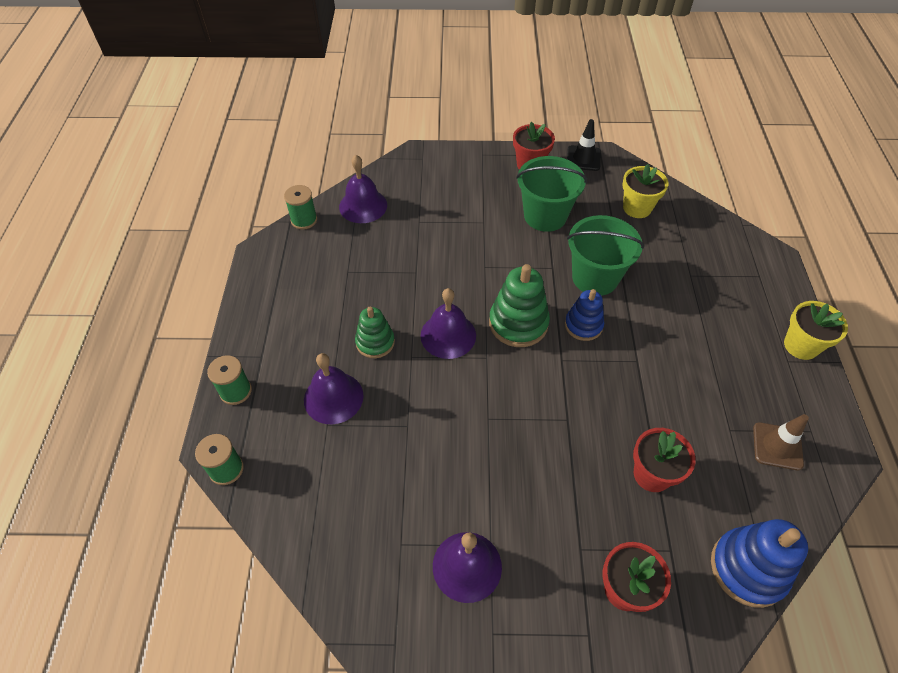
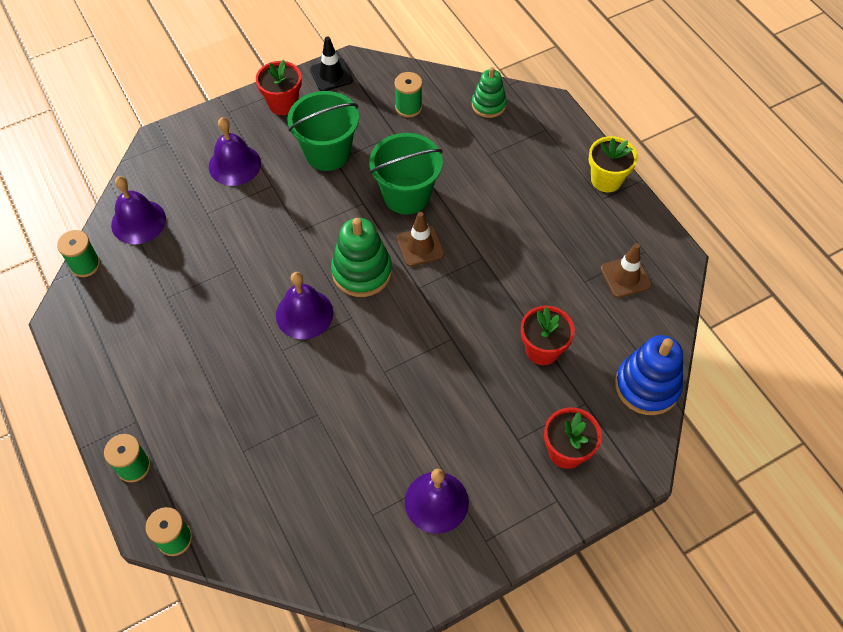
camera: 30 degrees left, 5 degrees up
(333, 397) = (233, 424): purple bell -> purple bell (234, 164)
(375, 342) = (239, 354): green stacking toy -> green stacking toy (488, 105)
(583, 325) = (420, 246): blue stacking toy -> brown traffic cone
(637, 208) = (408, 107): yellow flower pot -> green spool

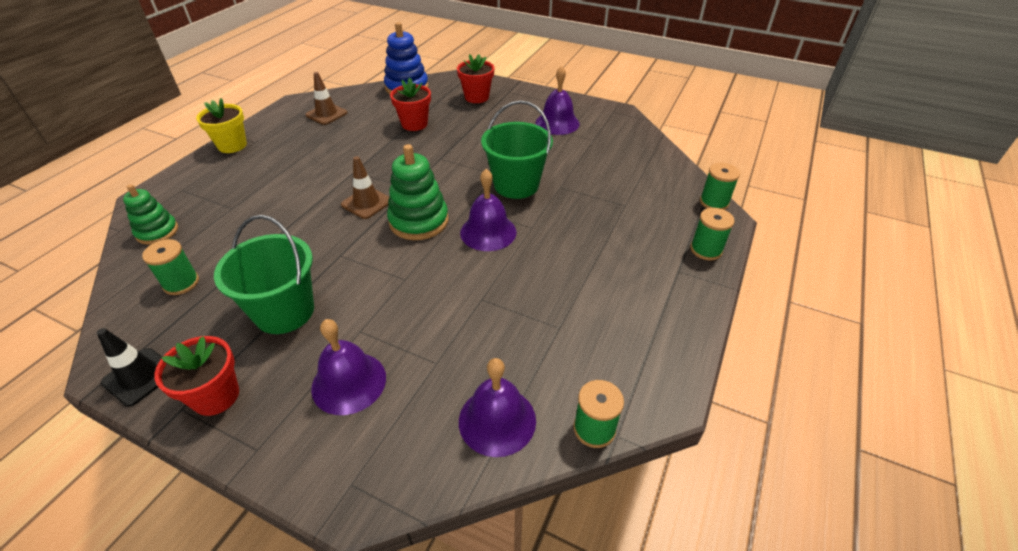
camera: 125 degrees left, 15 degrees down
(406, 195) = (312, 233): green bucket -> green bucket (516, 185)

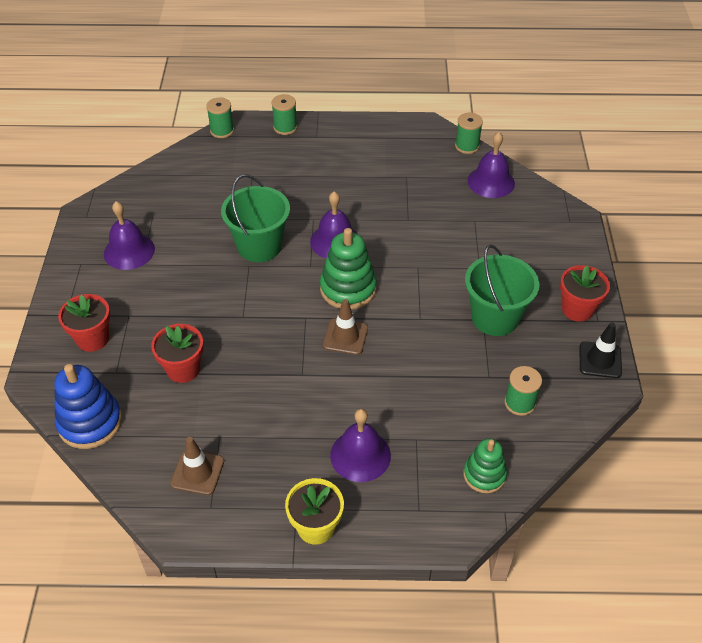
camera: 115 degrees left, 5 degrees up
(349, 382) = (518, 252): purple bell -> purple bell (360, 455)

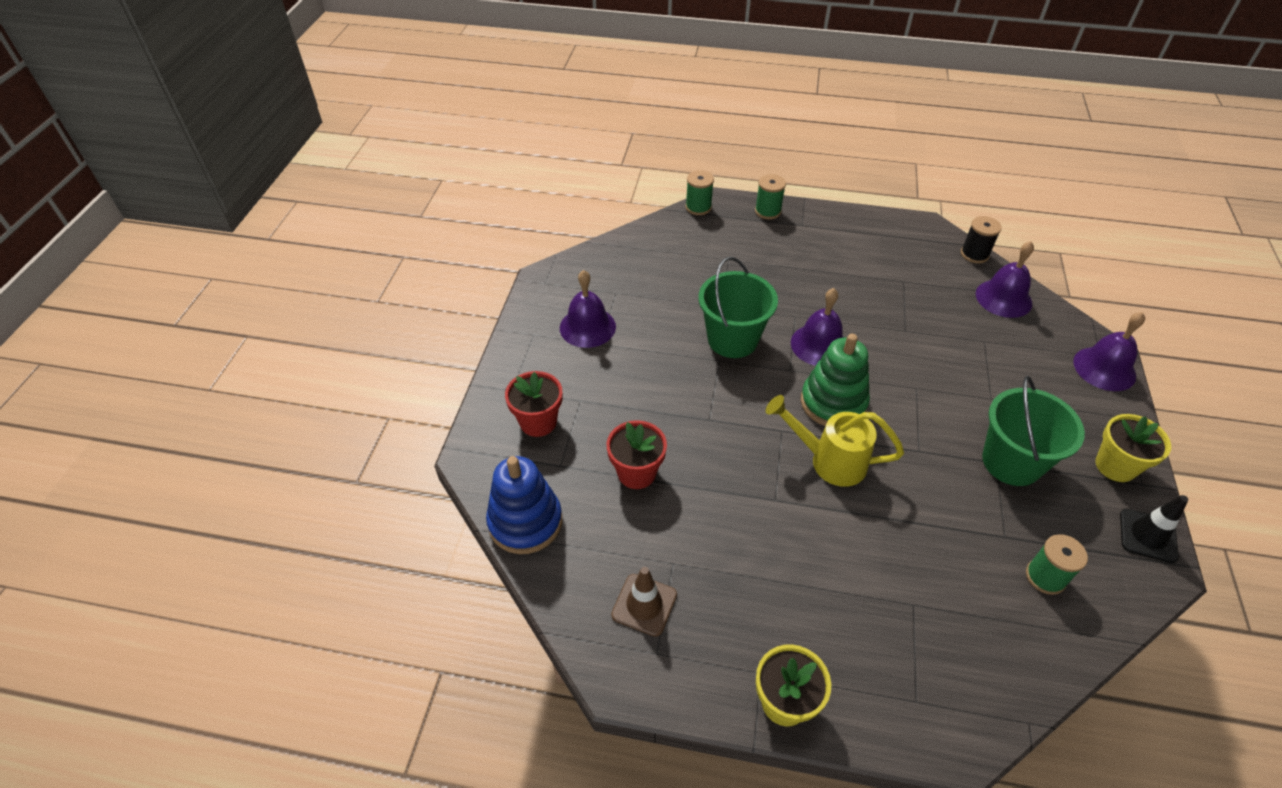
camera: 10 degrees right, 0 degrees up
(345, 337) = (828, 460): brown traffic cone -> yellow watering can
(360, 455) = (843, 614): purple bell -> purple bell (1104, 368)
(467, 146) = (974, 254): green spool -> black spool
(484, 475) = (1001, 667): green stacking toy -> none
(577, 309) = (1115, 466): red flower pot -> yellow flower pot

